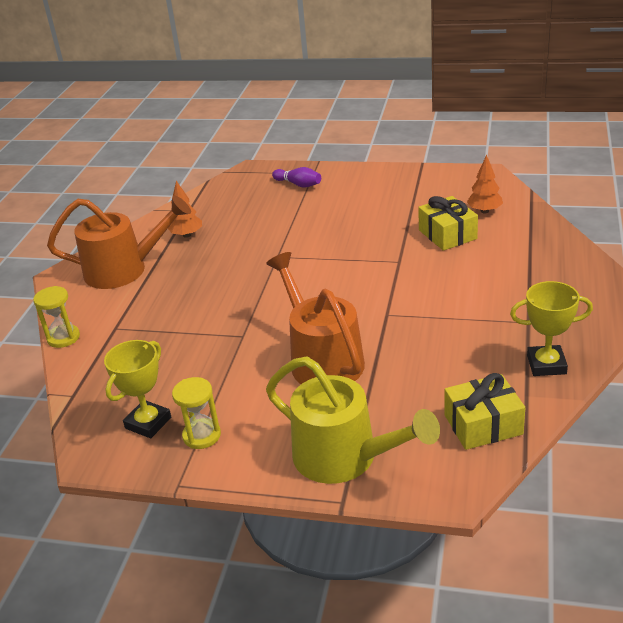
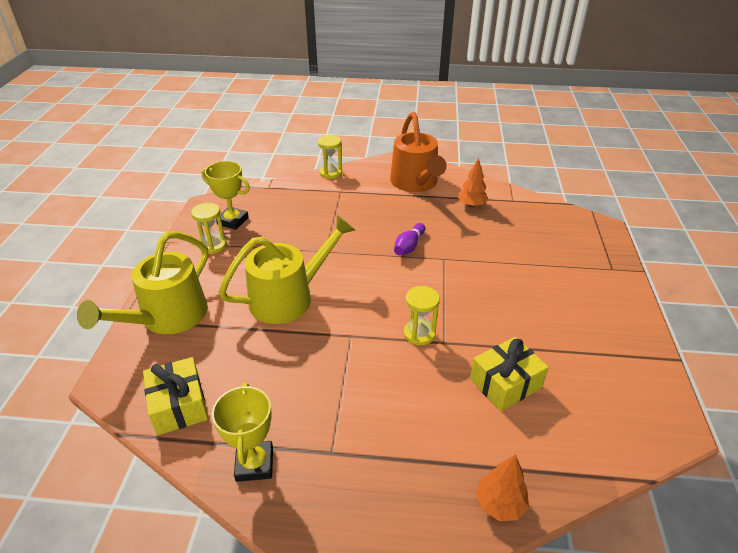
camera: 80 degrees right, 5 degrees up
(298, 184) = (583, 260): purple bowling pin -> purple bowling pin (409, 246)
(322, 359) = (289, 297): orange watering can -> yellow watering can
(387, 274) = (419, 334): none -> yellow hourglass
(484, 211) = (570, 421): orange tree -> orange tree (499, 504)

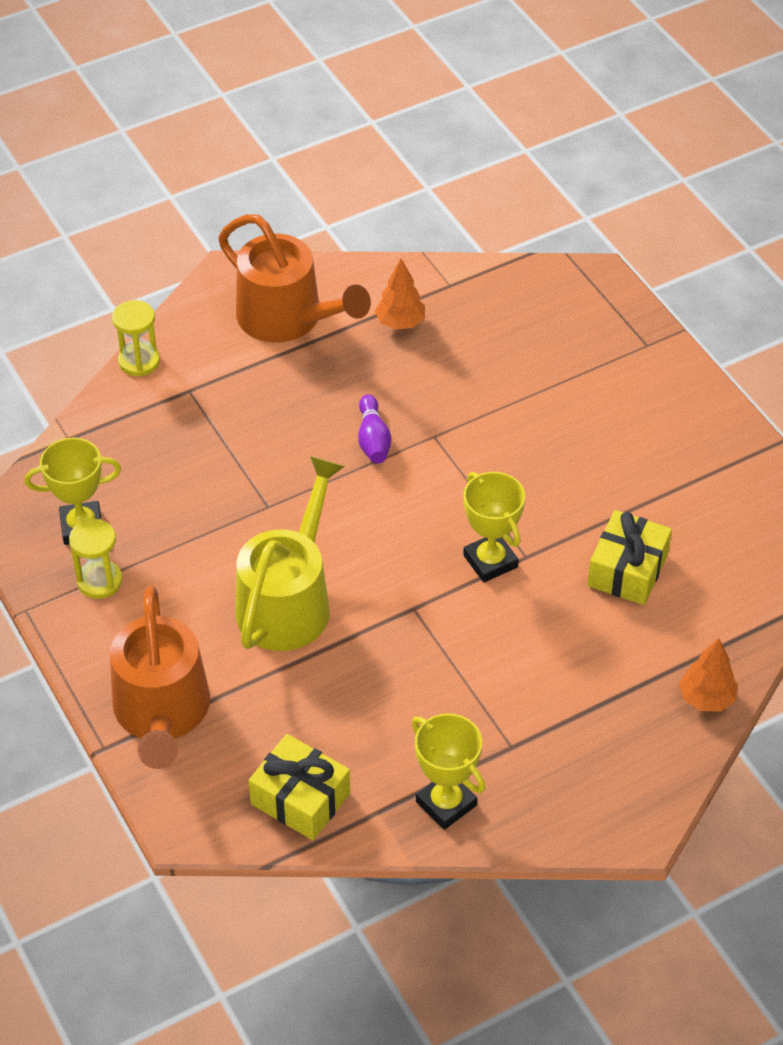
camera: 35 degrees left, 10 degrees up
(167, 318) = (162, 713): yellow watering can -> orange watering can
(419, 334) = (490, 561): yellow hourglass -> yellow trophy

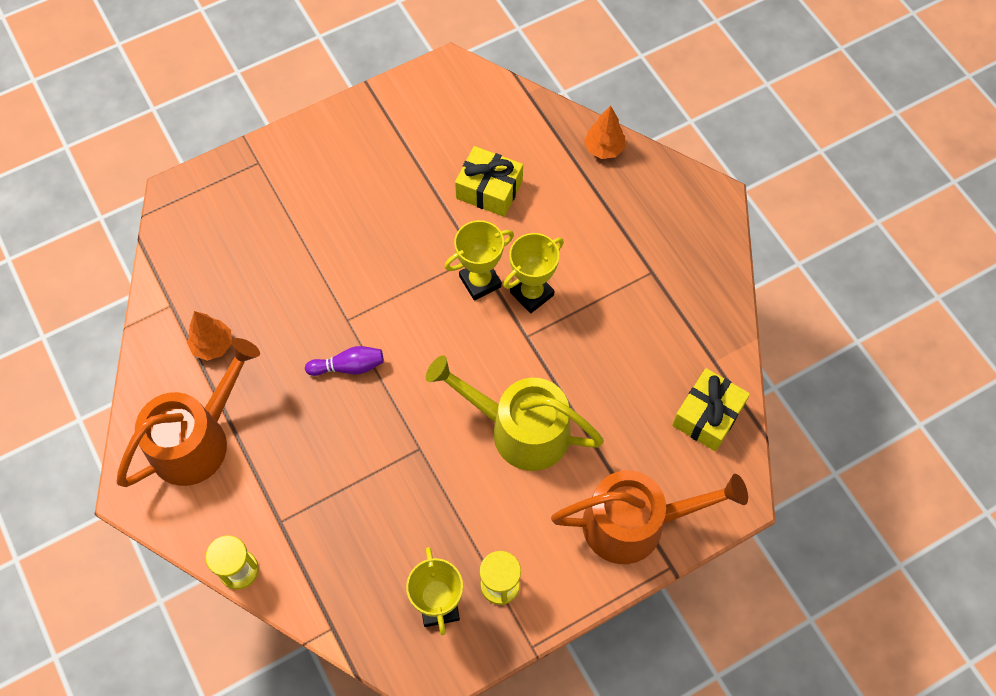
camera: 90 degrees left, 15 degrees up
(446, 803) = (704, 316): yellow trophy -> yellow trophy (532, 294)

